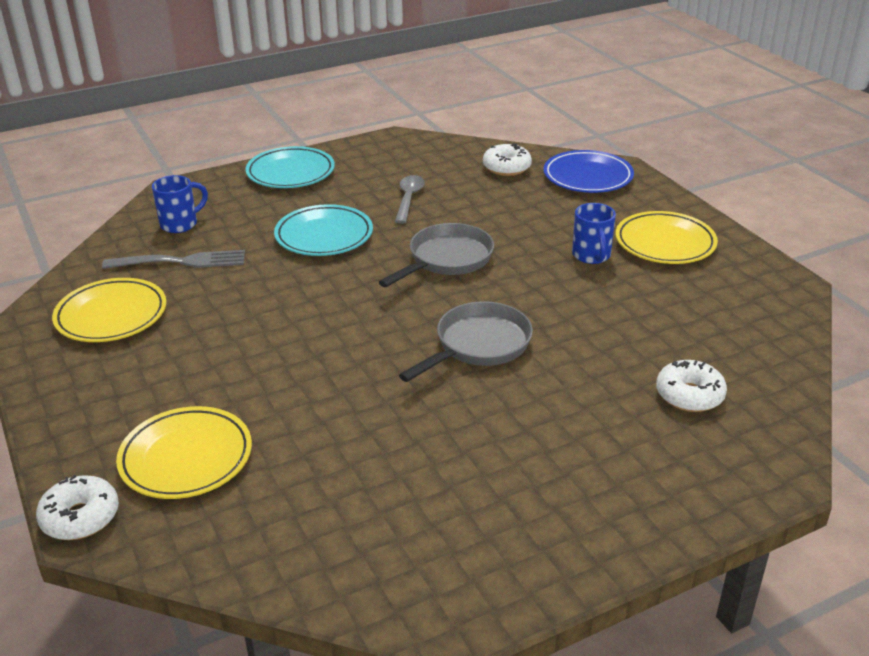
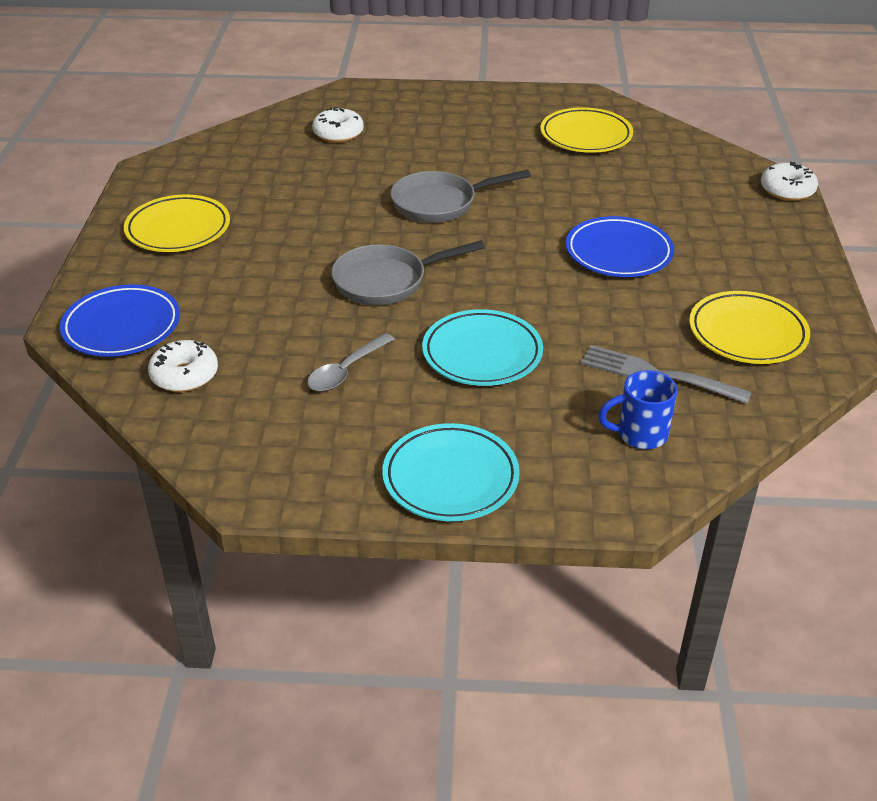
camera: 150 degrees left, 5 degrees up
(186, 458) = (706, 201): yellow plate -> yellow plate (586, 136)
(260, 353) = (618, 253): none -> blue plate
(591, 256) = (256, 240): blue mug -> none

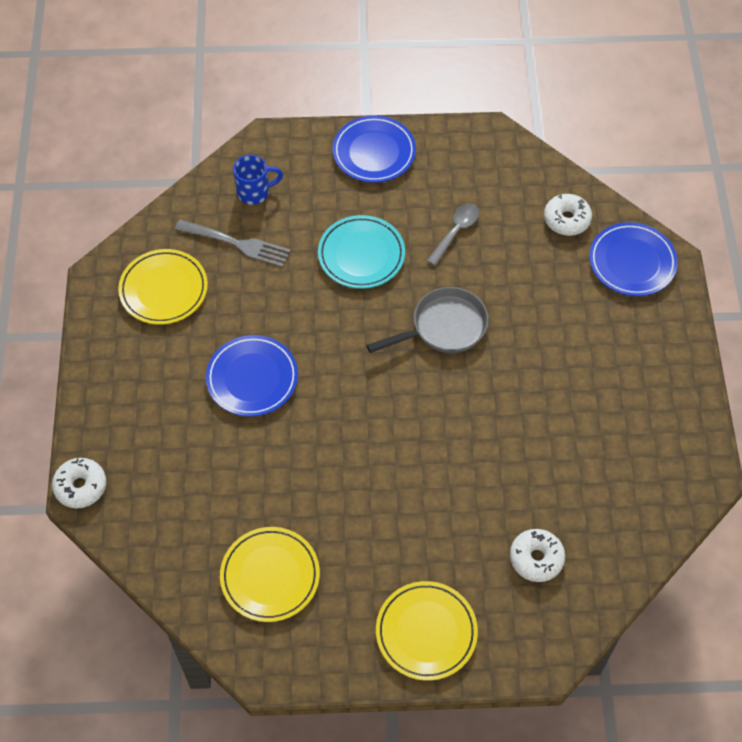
camera: 175 degrees right, 20 degrees up
(178, 229) = (638, 381): yellow plate -> yellow plate (426, 632)
(440, 203) = (412, 439): grey pan -> none
(450, 478) = (374, 152): turquoise plate -> blue plate

